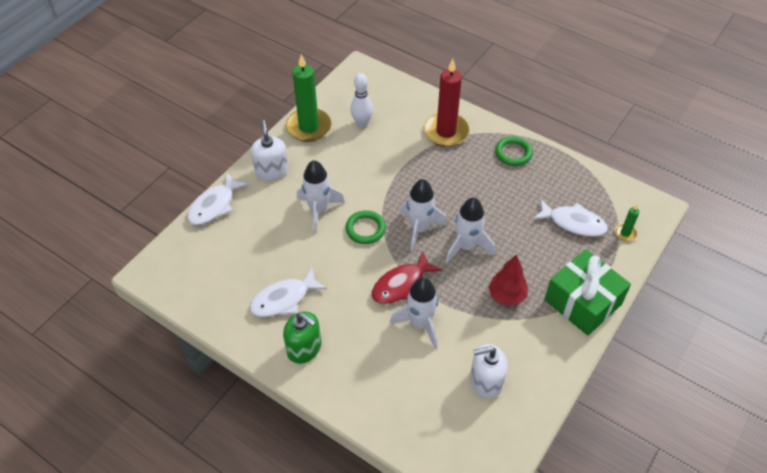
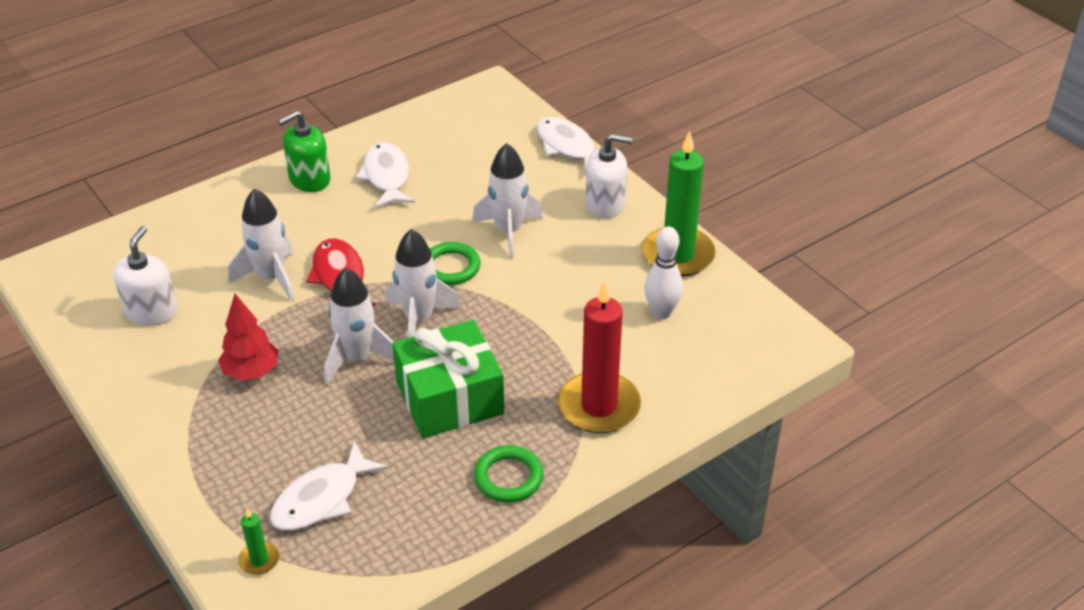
camera: 110 degrees right, 10 degrees down
(582, 302) = (183, 450): green gift -> green gift (449, 398)

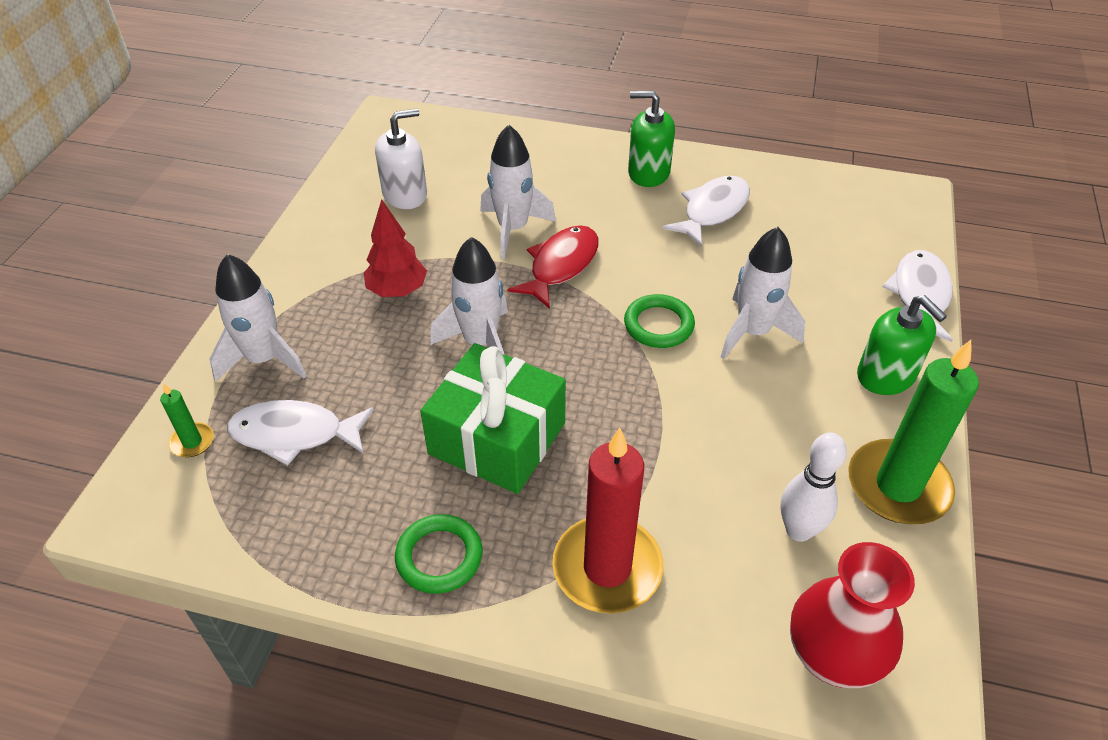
camera: 50 degrees right, 5 degrees up
(419, 319) = (570, 349): white rocket -> white rocket (264, 359)
(605, 204) = (886, 375): white soap dispenser -> green soap dispenser
(744, 354) = (832, 656): none -> red vase

